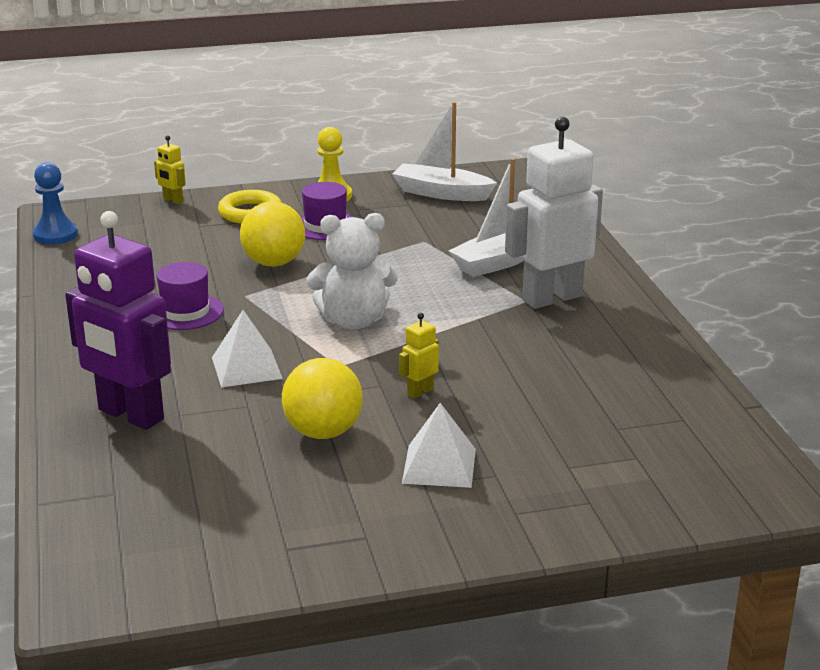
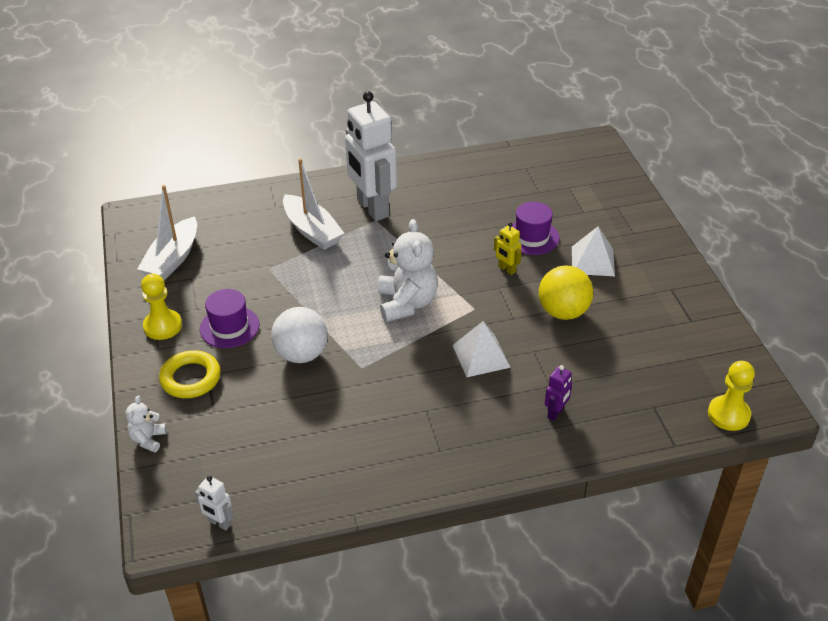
camera: 90 degrees left, 15 degrees up
(55, 235) = (219, 523): blue pawn -> white robot
(76, 558) = (728, 414): none -> yellow pawn
(130, 415) = (556, 413): purple robot -> purple robot, size x0.42
(173, 200) = (148, 439): yellow robot -> white teddy bear
(185, 312) = (391, 401): purple hat -> purple hat (532, 237)
(274, 263) = (301, 354): yellow ball -> white ball

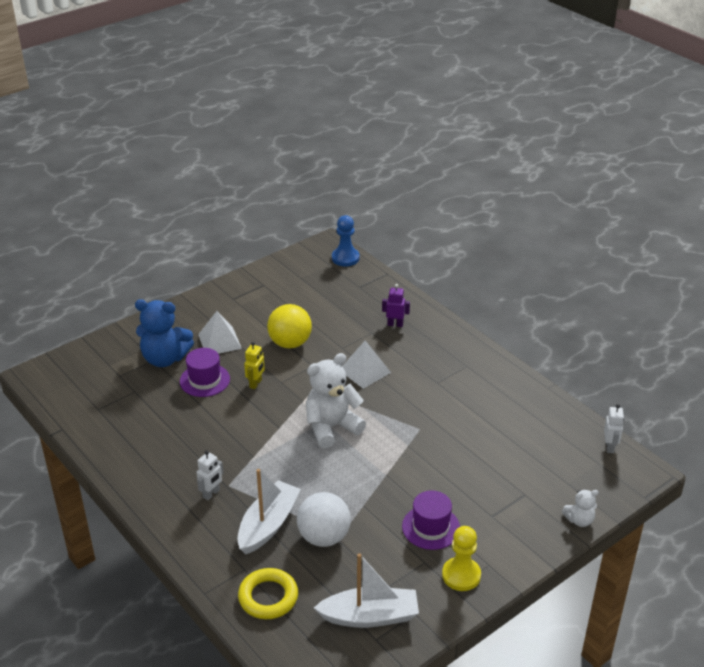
camera: 115 degrees left, 5 degrees down
(190, 378) = (503, 525): yellow ring -> yellow ring (268, 597)
(301, 354) = (430, 468): white ball -> white ball (324, 537)
(372, 208) = (211, 494): white robot -> white robot, size x0.42
(581, 219) = (165, 358): none -> blue teddy bear
(728, 414) = (345, 258): yellow pawn -> blue pawn

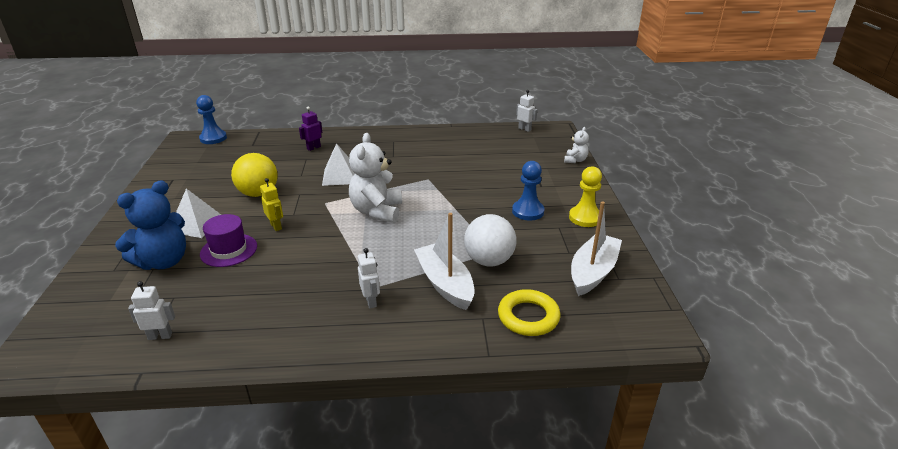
camera: 55 degrees left, 5 degrees down
(96, 413) = (160, 336): none -> white robot
(431, 527) = (528, 211): purple hat -> blue pawn

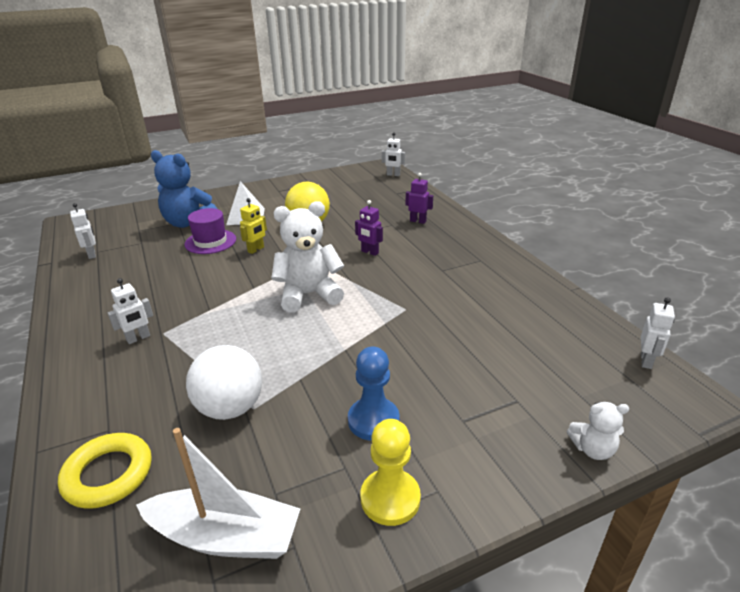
camera: 70 degrees right, 0 degrees up
(213, 138) = (393, 175): blue pawn -> white robot
(340, 176) = (369, 252): white pyramid -> purple robot
(445, 284) = (174, 382): white boat -> none

